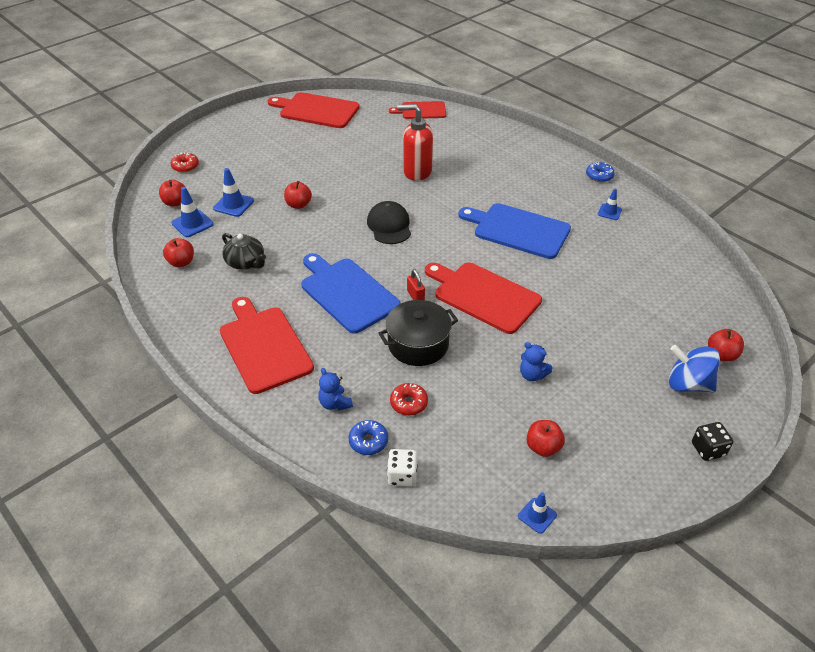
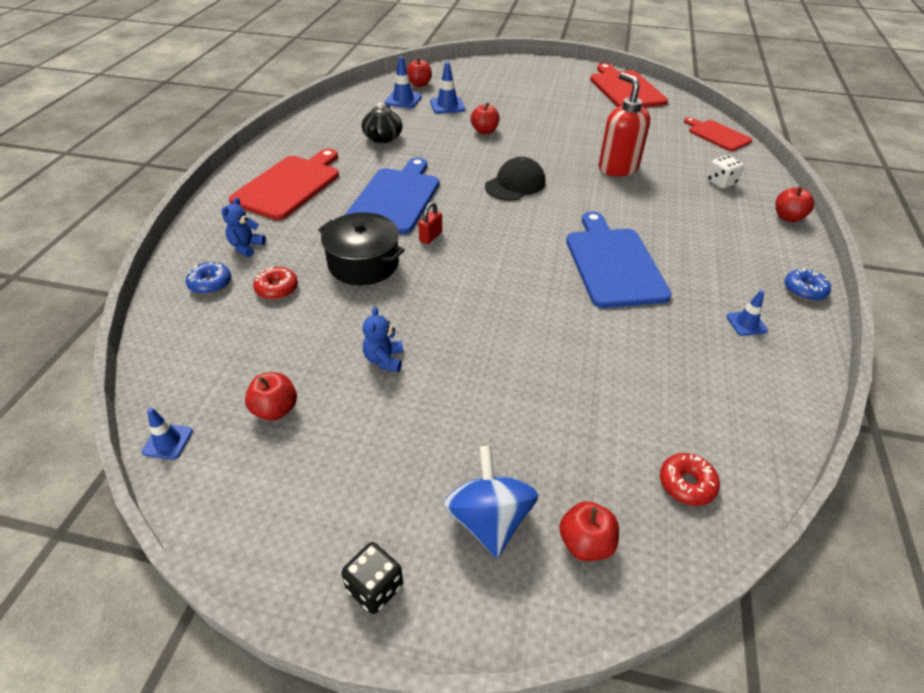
camera: 55 degrees right, 0 degrees up
(181, 262) = (353, 114): red apple -> red apple (788, 217)
(185, 166) = (467, 71): red donut -> red donut (686, 484)
(402, 476) = (177, 321): white dice -> white dice (721, 182)
(484, 296) = (477, 279): red cutting board -> none

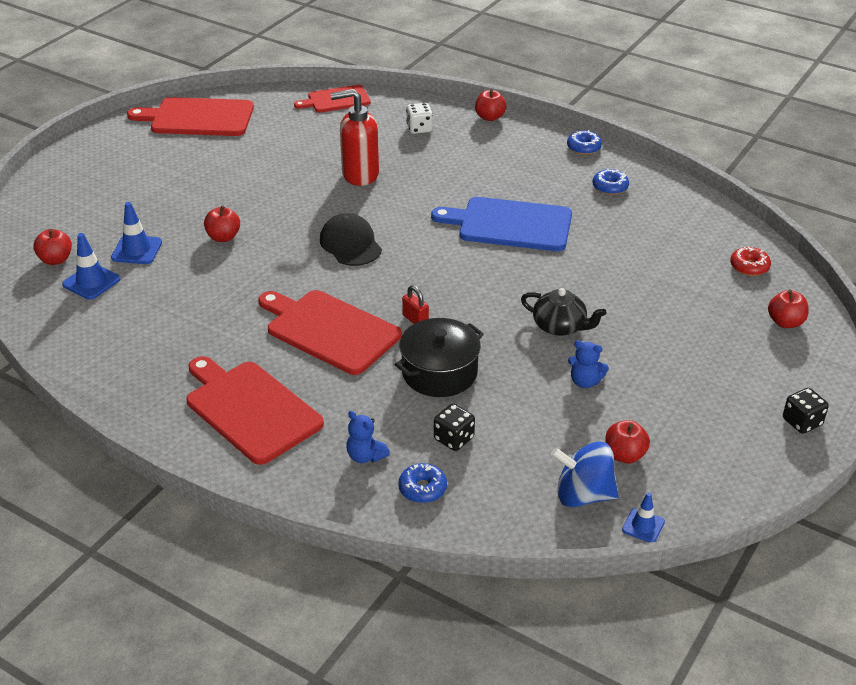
camera: 70 degrees left, 5 degrees down
(277, 289) = (454, 439): red donut -> black dice
(382, 138) = (184, 317): black teapot -> black teapot (560, 326)
(396, 198) = (329, 330): blue cutting board -> red cutting board
(489, 519) = (759, 359): blue spinning top -> blue spinning top (583, 495)
(746, 323) = (610, 187): blue traffic cone -> blue donut

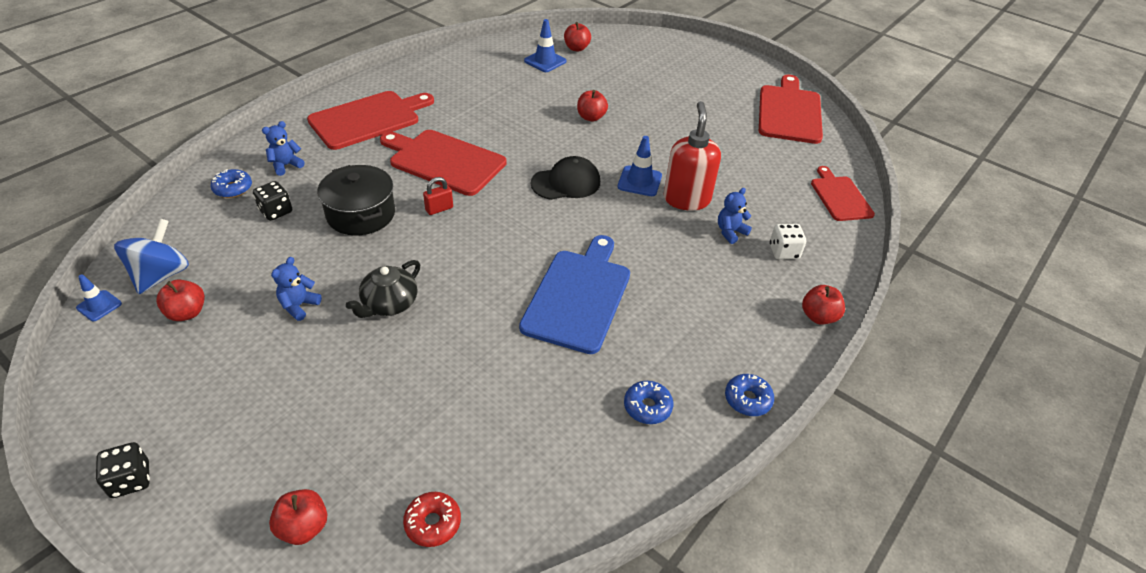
camera: 95 degrees right, 5 degrees up
(137, 250) = (581, 79): blue traffic cone -> blue traffic cone (639, 181)
(329, 330) = (444, 161): red cutting board -> red cutting board turned 105 degrees counterclockwise
(401, 152) = (730, 232): none -> blue teddy bear

